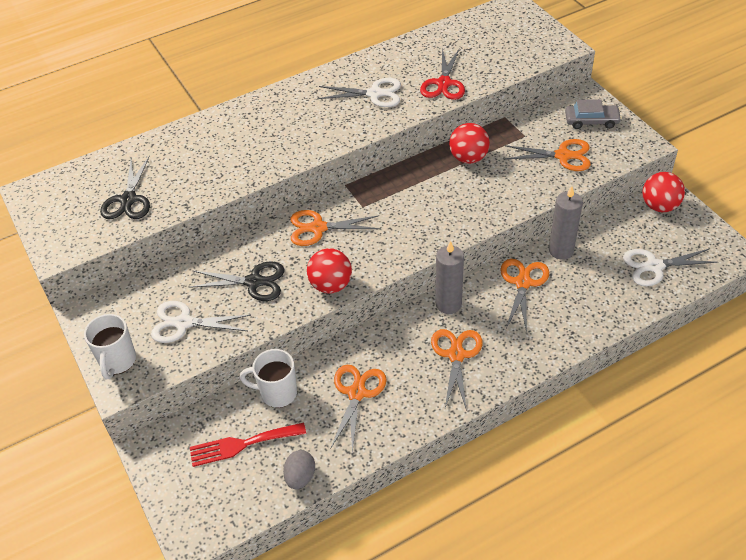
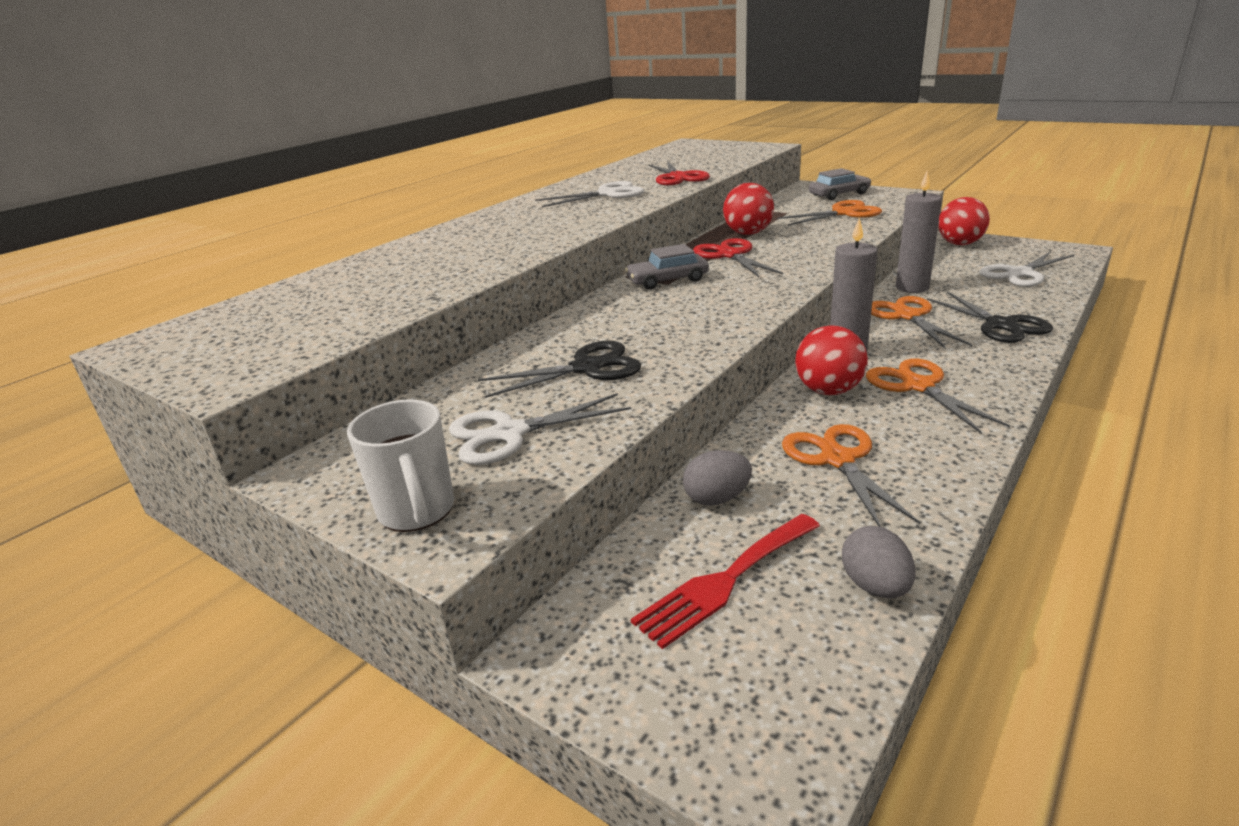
camera: 25 degrees left, 20 degrees down
(128, 200) = (331, 313): black scissors -> black scissors (1001, 325)
(277, 393) = (717, 498): white mug -> grey egg
(318, 228) = (629, 309): orange scissors -> none
(331, 285) = (704, 342): red ball -> red ball (828, 391)
(365, 202) = (667, 280): none -> grey car
(430, 186) = (730, 255): none -> red scissors

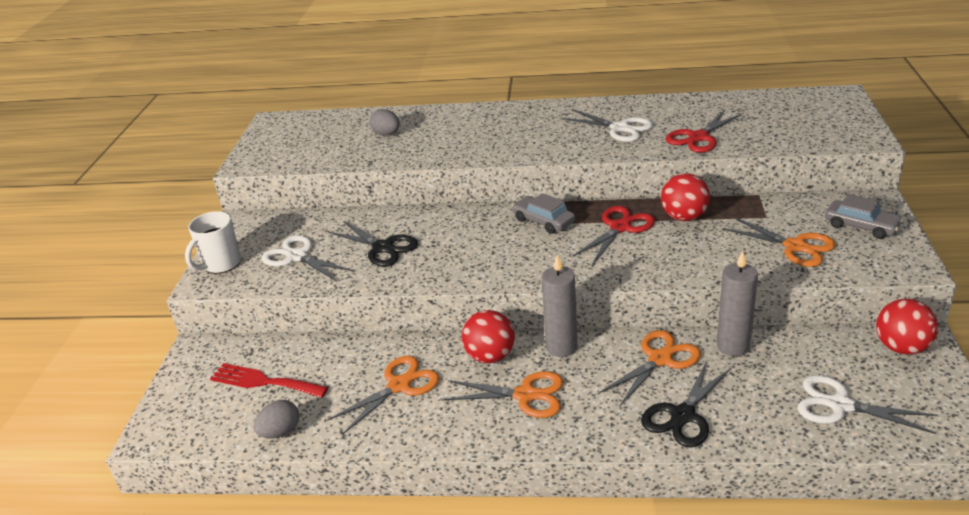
camera: 60 degrees right, 5 degrees up
(717, 498) = (333, 354): grey egg -> grey egg (387, 134)
(918, 386) = (525, 395): orange scissors -> orange scissors turned 60 degrees clockwise

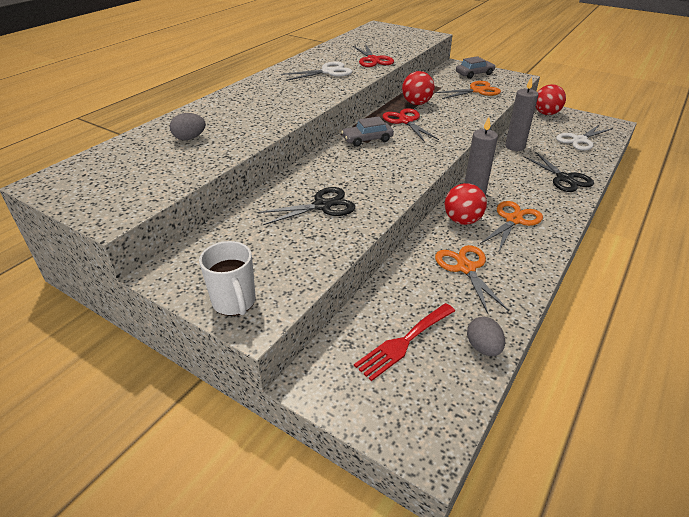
camera: 65 degrees left, 5 degrees up
(297, 257) = (281, 251): white scissors -> none
(660, 359) = (511, 168): orange scissors -> none

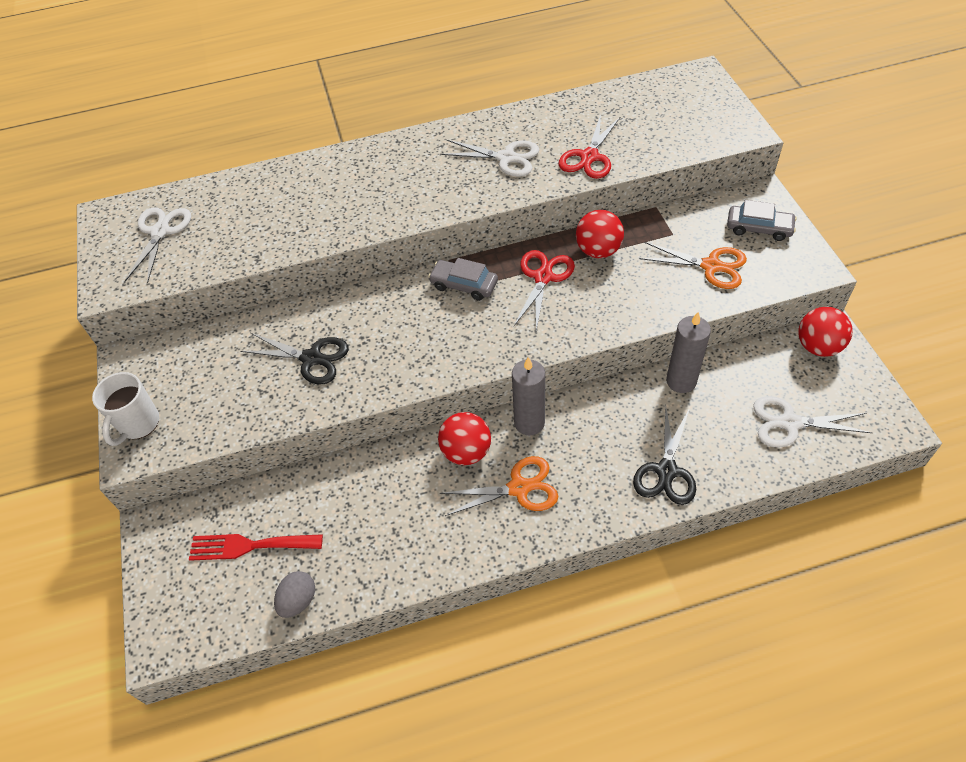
camera: 45 degrees right, 15 degrees up
(117, 173) = (160, 232): none -> white scissors
(190, 138) = (255, 211): grey egg -> none
(466, 268) = (392, 511): orange scissors -> none

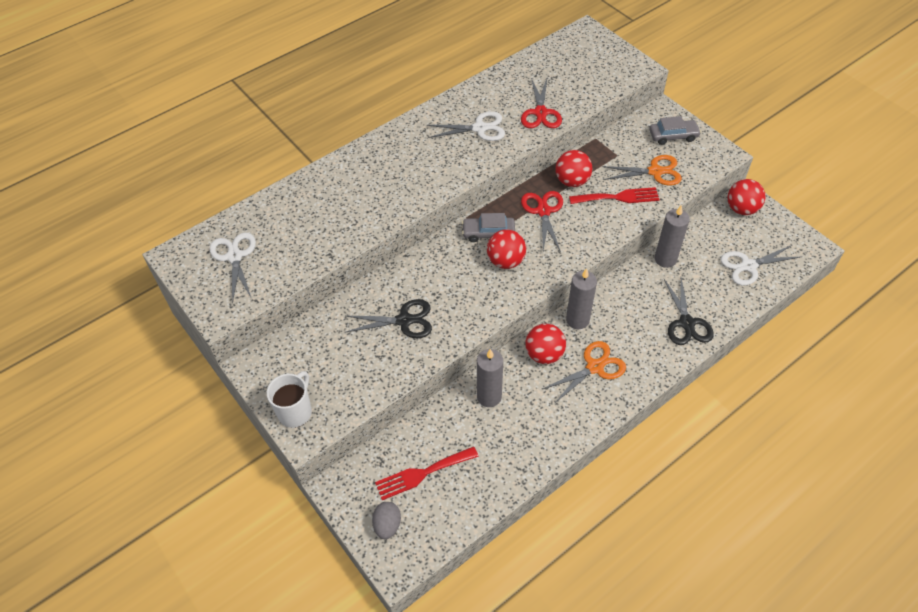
camera: 25 degrees left, 0 degrees up
(138, 424) = (295, 412): white mug -> white mug turned 150 degrees counterclockwise
(298, 600) = (482, 497): grey egg -> grey egg (387, 525)
(374, 481) = (489, 397): none -> grey candle
(465, 324) = (505, 261): none -> red ball
(645, 285) = (618, 197): none -> red fork

